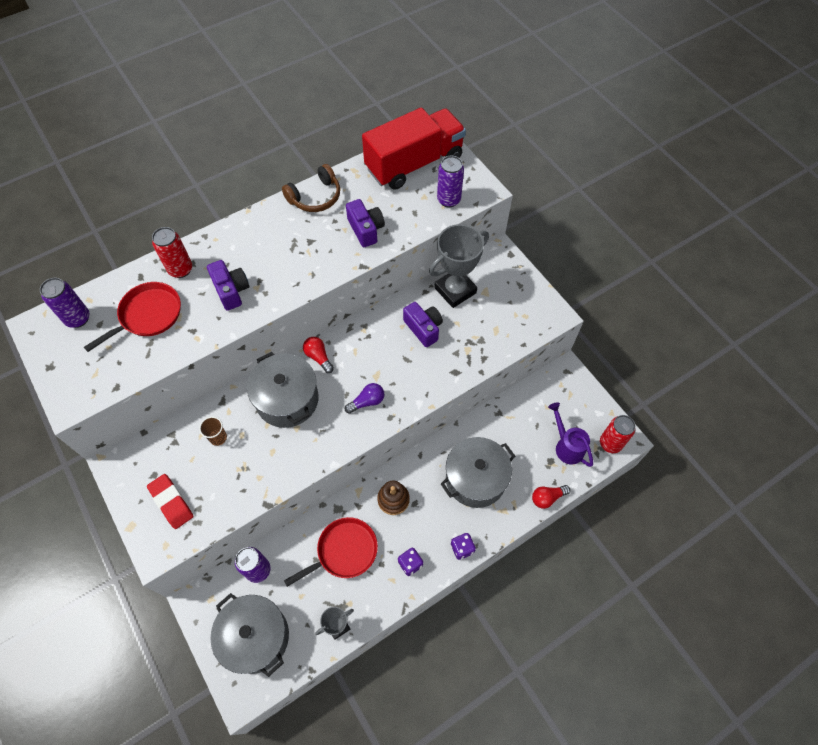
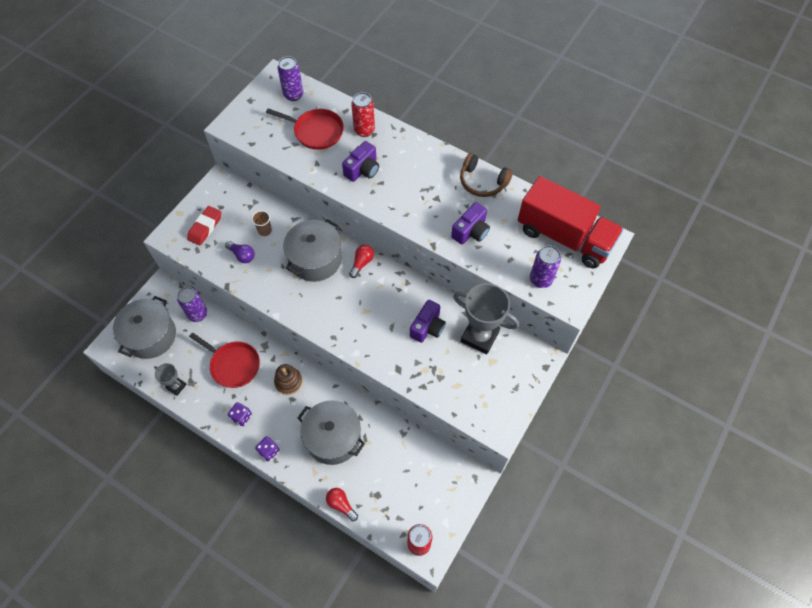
camera: 65 degrees right, 0 degrees up
(367, 402) = (339, 315): purple light bulb -> purple light bulb (242, 255)
(567, 446) = (398, 504): purple watering can -> none

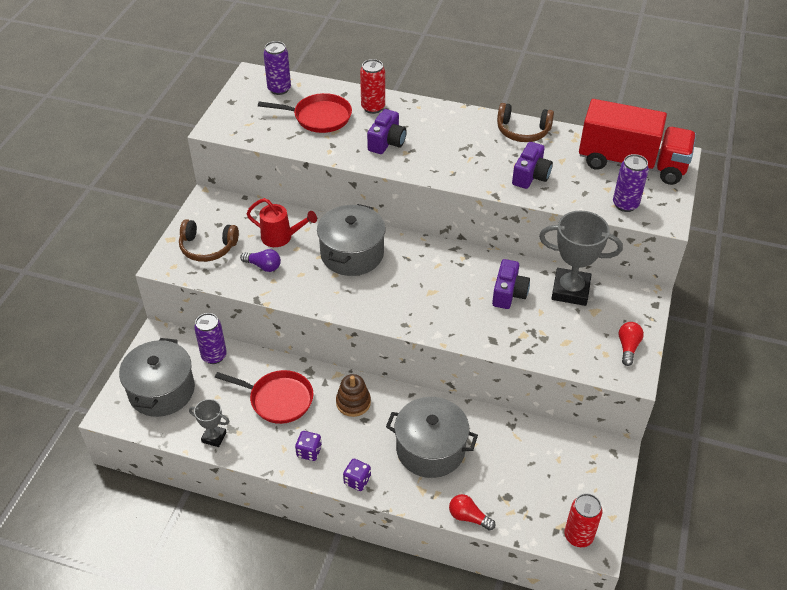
camera: 15 degrees left, 15 degrees down
(205, 227) = (207, 247): red eraser -> brown headphones
(265, 230) = (281, 237): brown cup -> red watering can
(362, 263) = (407, 247): red light bulb -> red light bulb (628, 347)

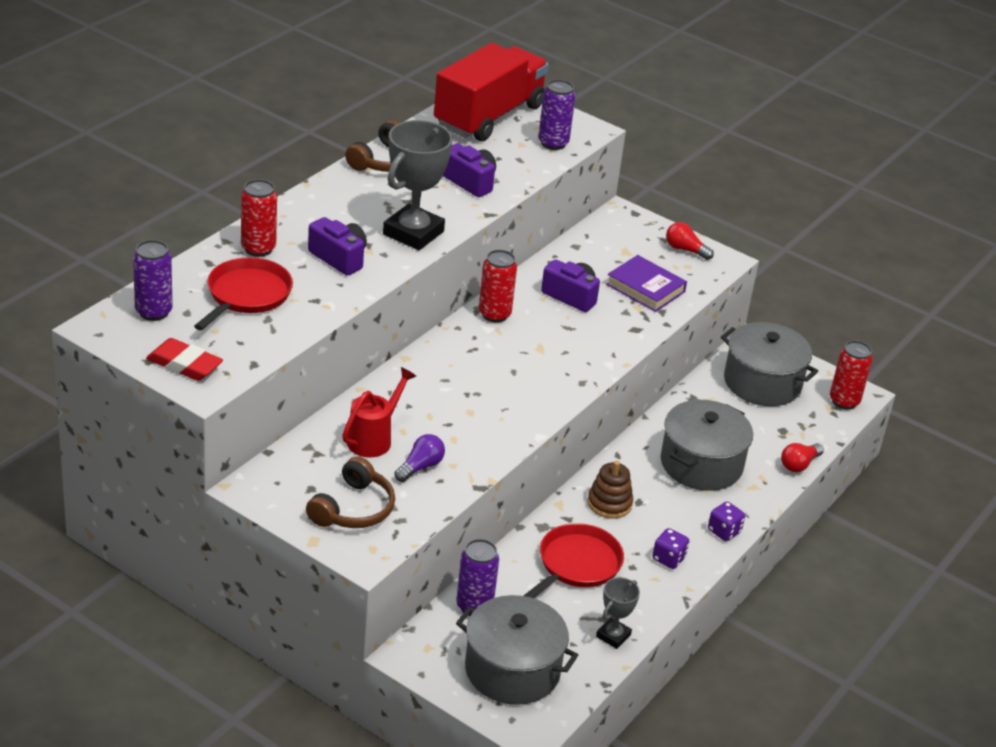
camera: 75 degrees left, 10 degrees down
(233, 115) = (184, 365): none -> red eraser
(352, 254) = (440, 388): grey pot -> grey pot (762, 382)
(455, 258) = (494, 314): none -> red can
(553, 334) = (645, 288): none -> purple book
(570, 290) = (588, 255): grey trophy -> grey trophy (413, 233)

